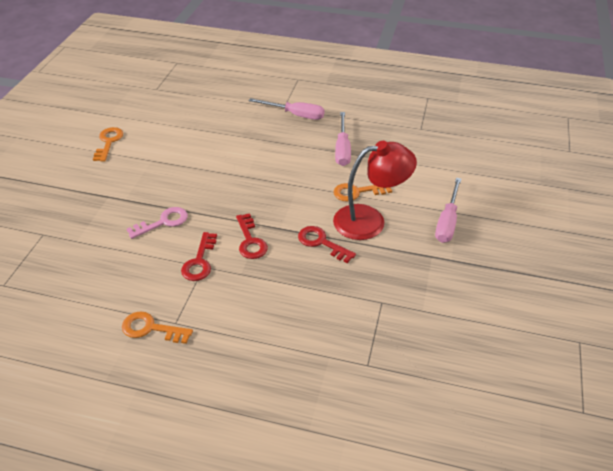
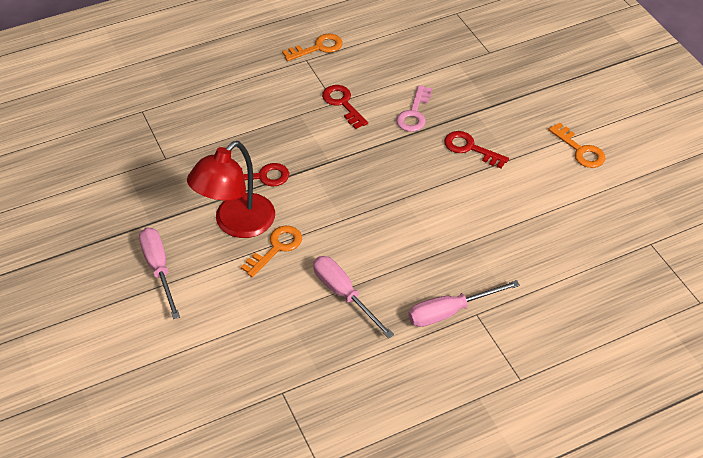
camera: 140 degrees right, 5 degrees up
(250, 241) = (322, 142): red key -> red key (470, 148)

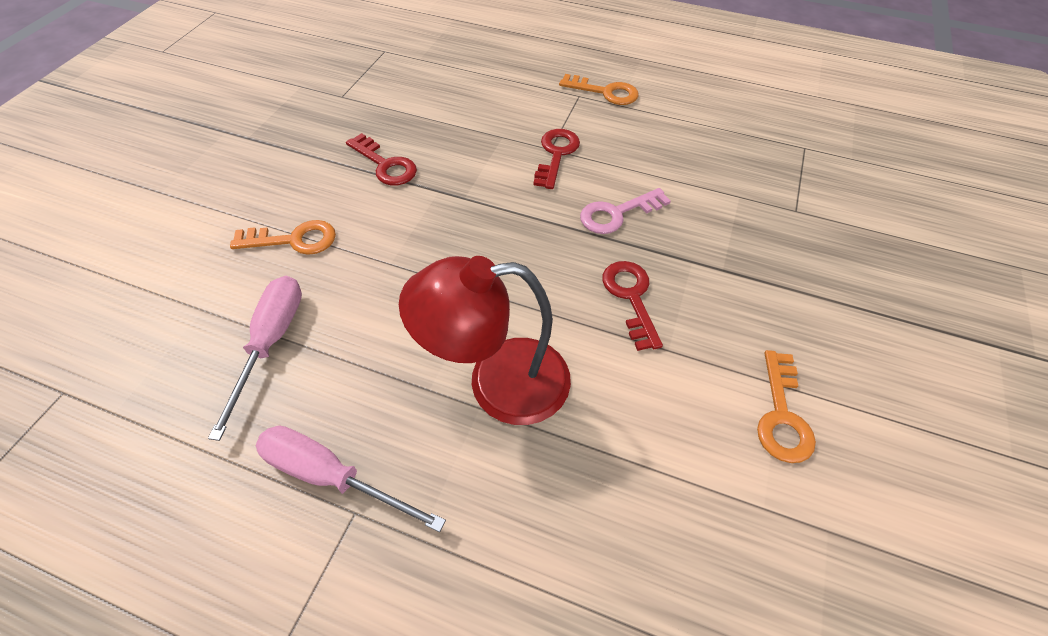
camera: 45 degrees right, 5 degrees up
(159, 269) = (188, 179): pink screwdriver -> none
(236, 224) = (300, 190): red lamp -> red lamp (498, 383)

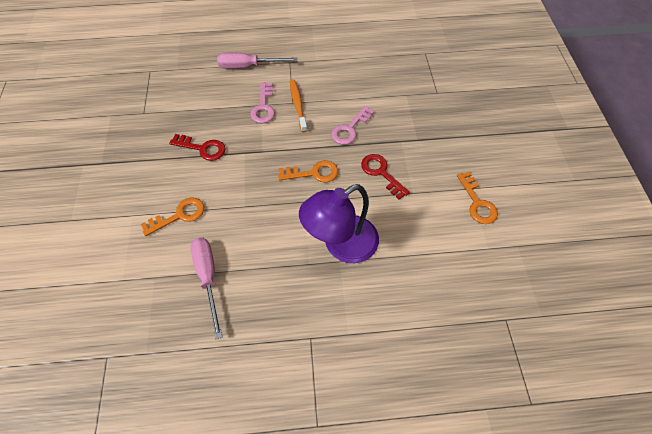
camera: 25 degrees left, 5 degrees up
(332, 476) = (288, 327): pink screwdriver -> pink screwdriver (248, 66)
(498, 383) = (341, 245): red lamp -> purple lamp
(504, 140) = (263, 107): none -> pink key
(556, 154) = (298, 105): red key -> orange toothbrush
(605, 92) = (303, 55): orange key -> orange key (313, 173)

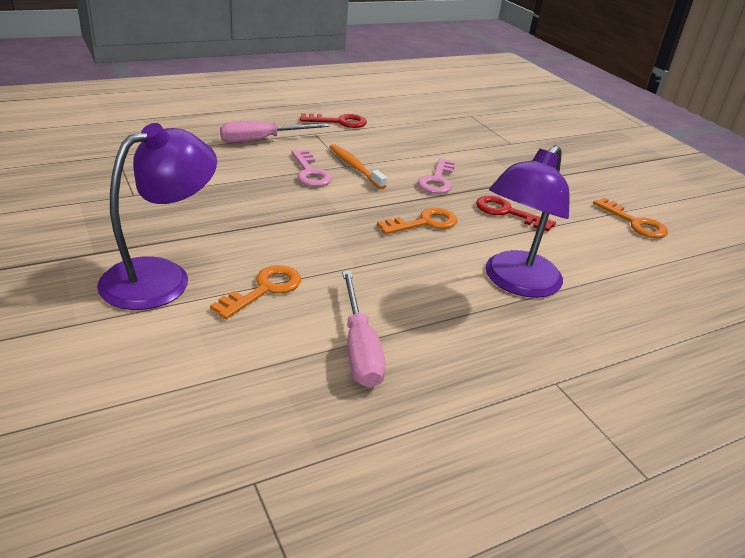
camera: 25 degrees left, 25 degrees down
(127, 192) = (161, 277): none -> purple lamp
(202, 148) = (251, 218): red key -> red key (339, 122)
(208, 277) = (359, 348): pink screwdriver -> pink screwdriver turned 150 degrees counterclockwise

